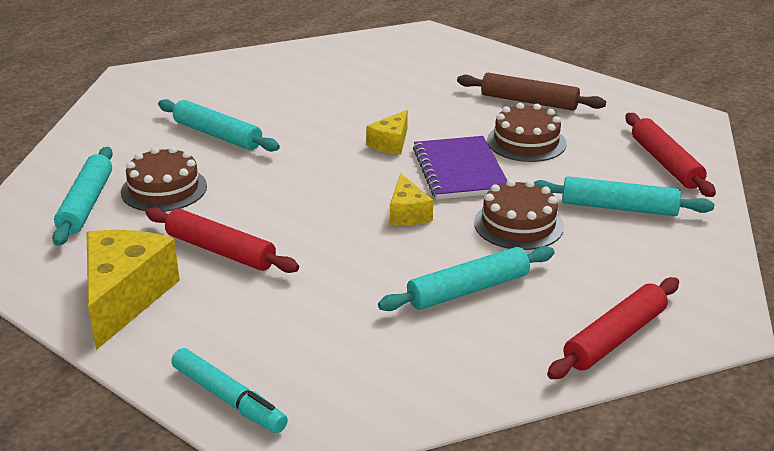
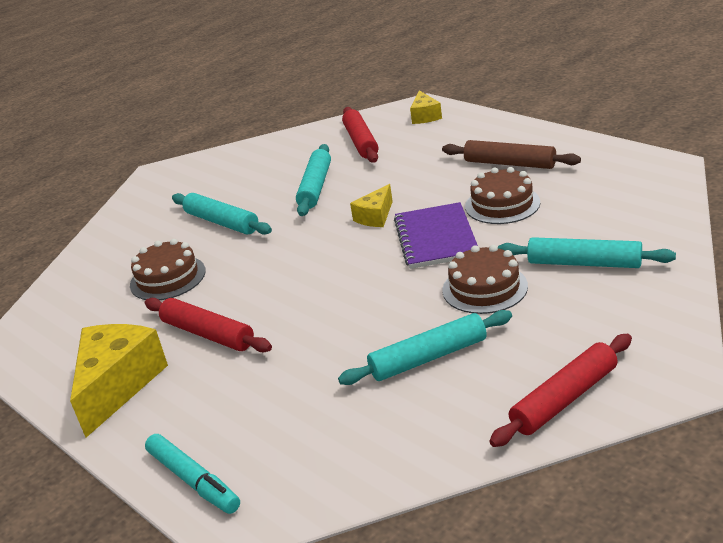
camera: 10 degrees right, 0 degrees up
(86, 204) = (99, 297): turquoise rolling pin -> turquoise rolling pin (316, 187)
(407, 213) = (382, 285): yellow cheese -> yellow cheese (425, 116)
(665, 163) = (635, 214): red rolling pin -> red rolling pin (361, 142)

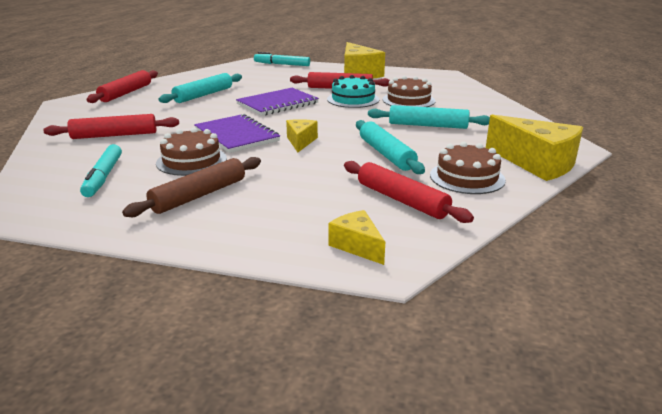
camera: 145 degrees right, 5 degrees down
(215, 161) = (536, 163): none -> yellow cheese
(229, 295) = (353, 99): none -> turquoise cake
(337, 303) = (277, 104): none -> purple notebook
(484, 288) = (184, 118): brown cake -> brown cake (467, 177)
(509, 164) = (199, 195): brown rolling pin -> brown rolling pin turned 45 degrees counterclockwise
(584, 263) = (114, 135): turquoise rolling pin -> red rolling pin
(593, 195) = (104, 176): none -> turquoise marker

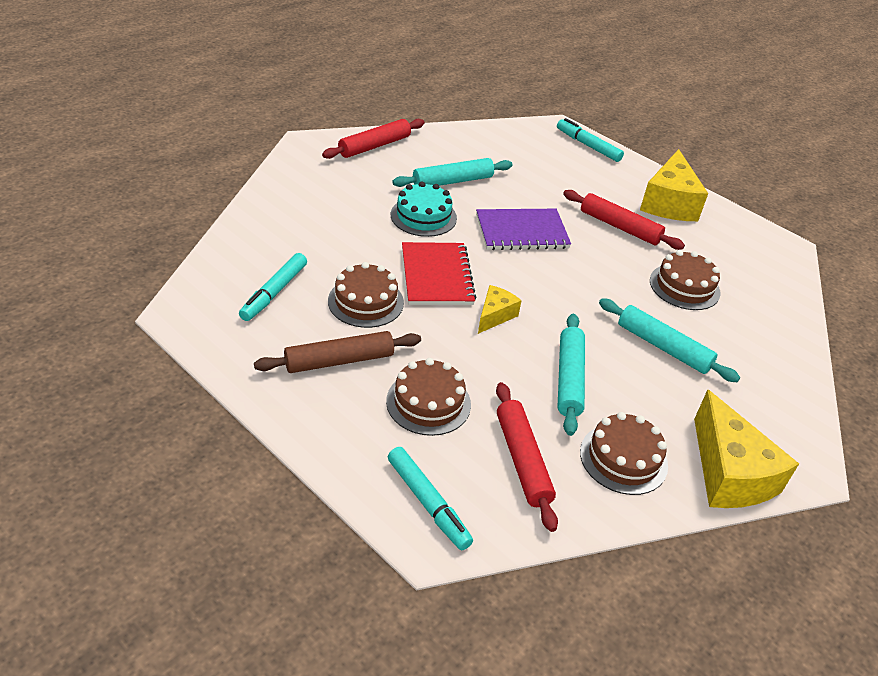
camera: 25 degrees right, 15 degrees up
(114, 135) = (320, 225): red rolling pin -> none
(236, 135) = (436, 276): purple notebook -> red notebook
(298, 194) = (428, 402): none -> brown cake
(353, 99) = (616, 257): turquoise cake -> turquoise cake (423, 216)
(357, 246) = (427, 502): yellow cheese -> turquoise marker

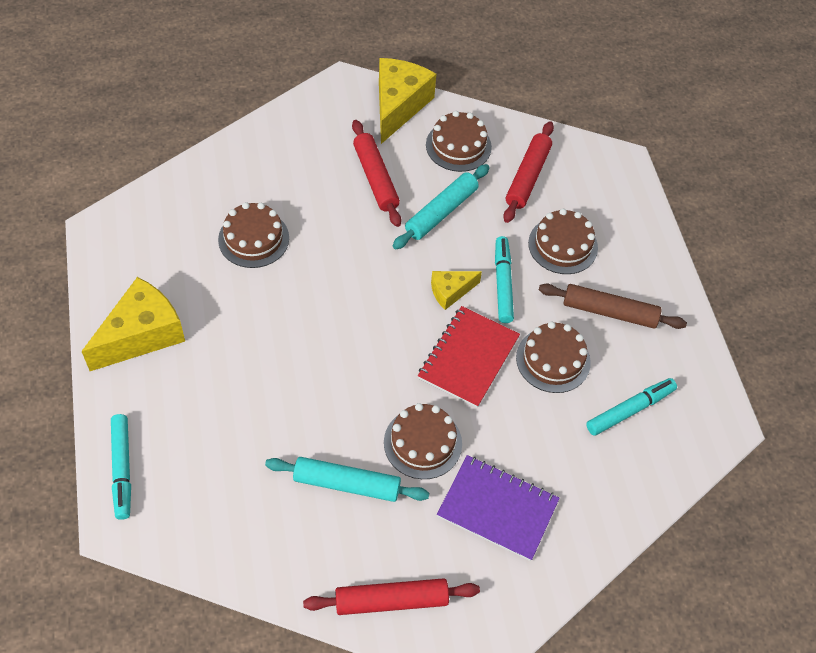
camera: 145 degrees left, 15 degrees up
(423, 216) = (422, 443): turquoise cake -> brown cake
(427, 502) = (610, 183): turquoise marker -> turquoise marker (503, 284)
(521, 231) = (339, 372): purple notebook -> purple notebook (497, 509)
(619, 227) = (232, 330): red rolling pin -> red rolling pin (375, 178)
(663, 347) = (340, 199): turquoise rolling pin -> none

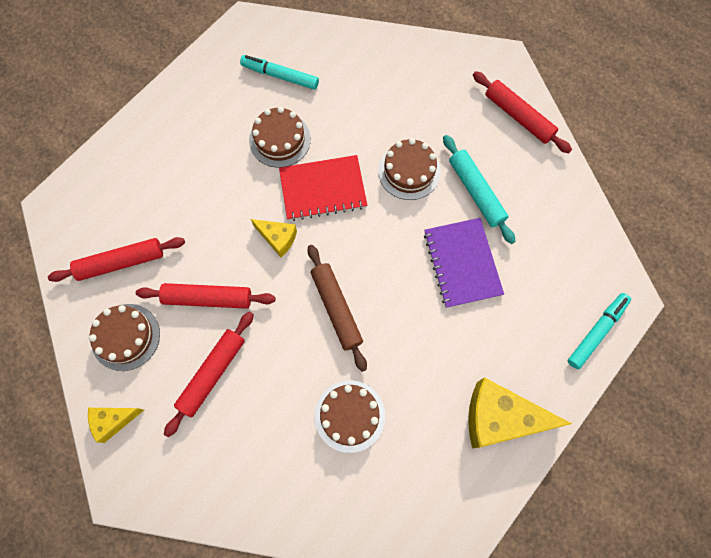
camera: 125 degrees left, 15 degrees up
(398, 106) = (114, 421): yellow cheese -> yellow cheese, size x0.53
(441, 212) = (208, 298): turquoise rolling pin -> red rolling pin
(497, 509) = (413, 102): purple notebook -> purple notebook (462, 263)
(503, 284) = (242, 210): turquoise marker -> none
(563, 245) = (173, 195): brown cake -> none
(609, 312) = (210, 131): brown rolling pin -> brown rolling pin (336, 308)

